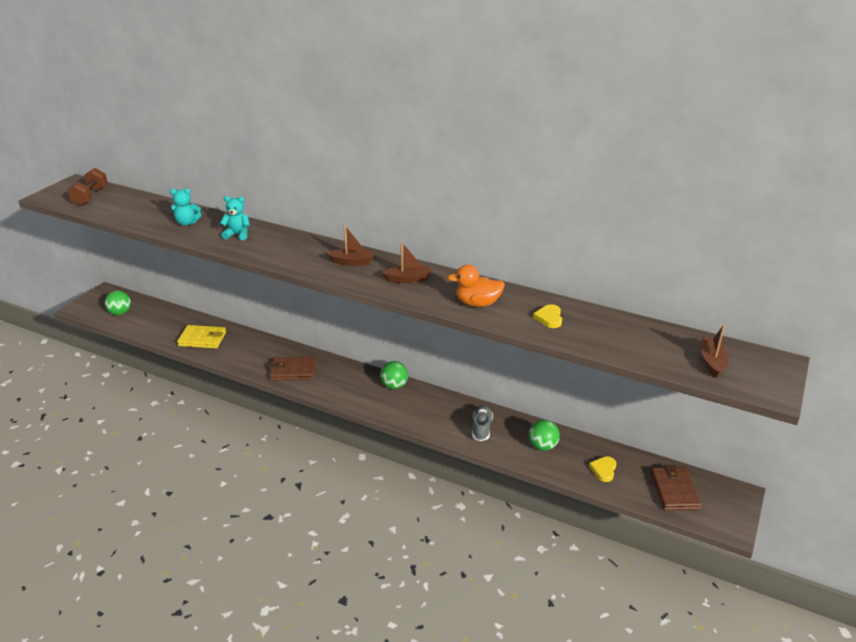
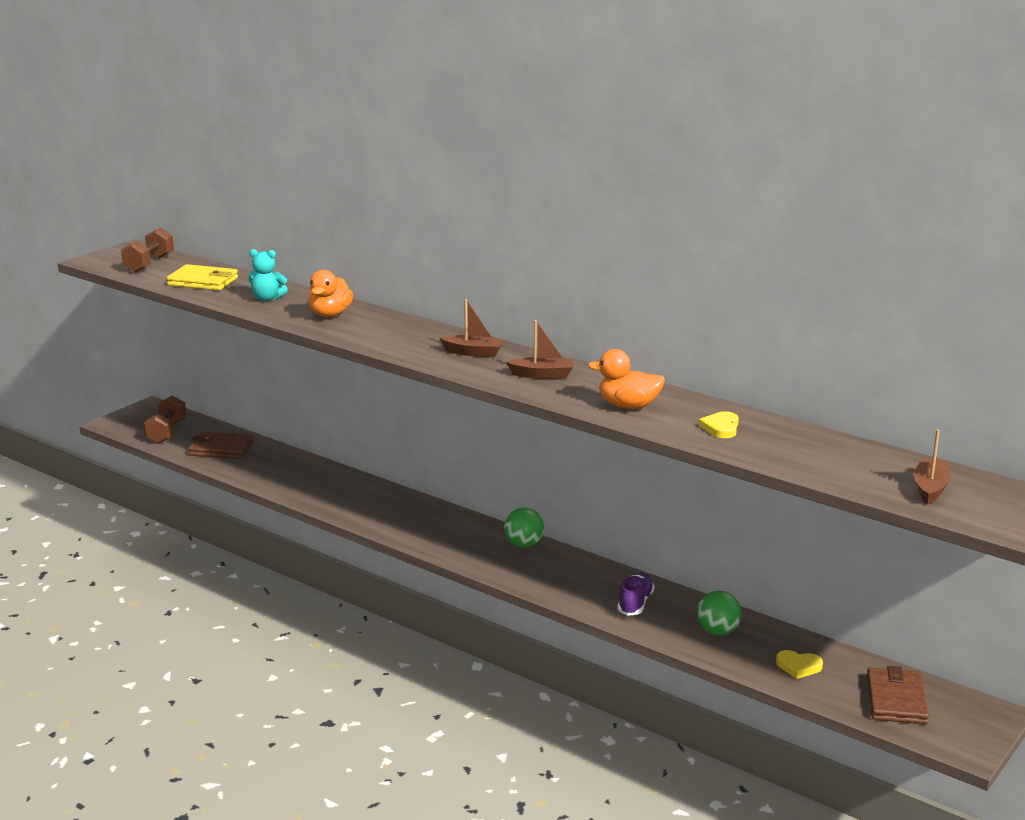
camera: 10 degrees right, 10 degrees down
(120, 313) = (166, 432): green ball -> brown dumbbell
(202, 339) = (271, 470): yellow wallet -> yellow wallet (203, 281)
(237, 234) = (330, 314): turquoise teddy bear -> orange duck
(293, 371) = (386, 516): brown wallet -> brown wallet (221, 449)
(481, 428) = (635, 603): grey shoe -> purple shoe
(603, 470) = (798, 666): yellow heart -> yellow heart turned 105 degrees counterclockwise

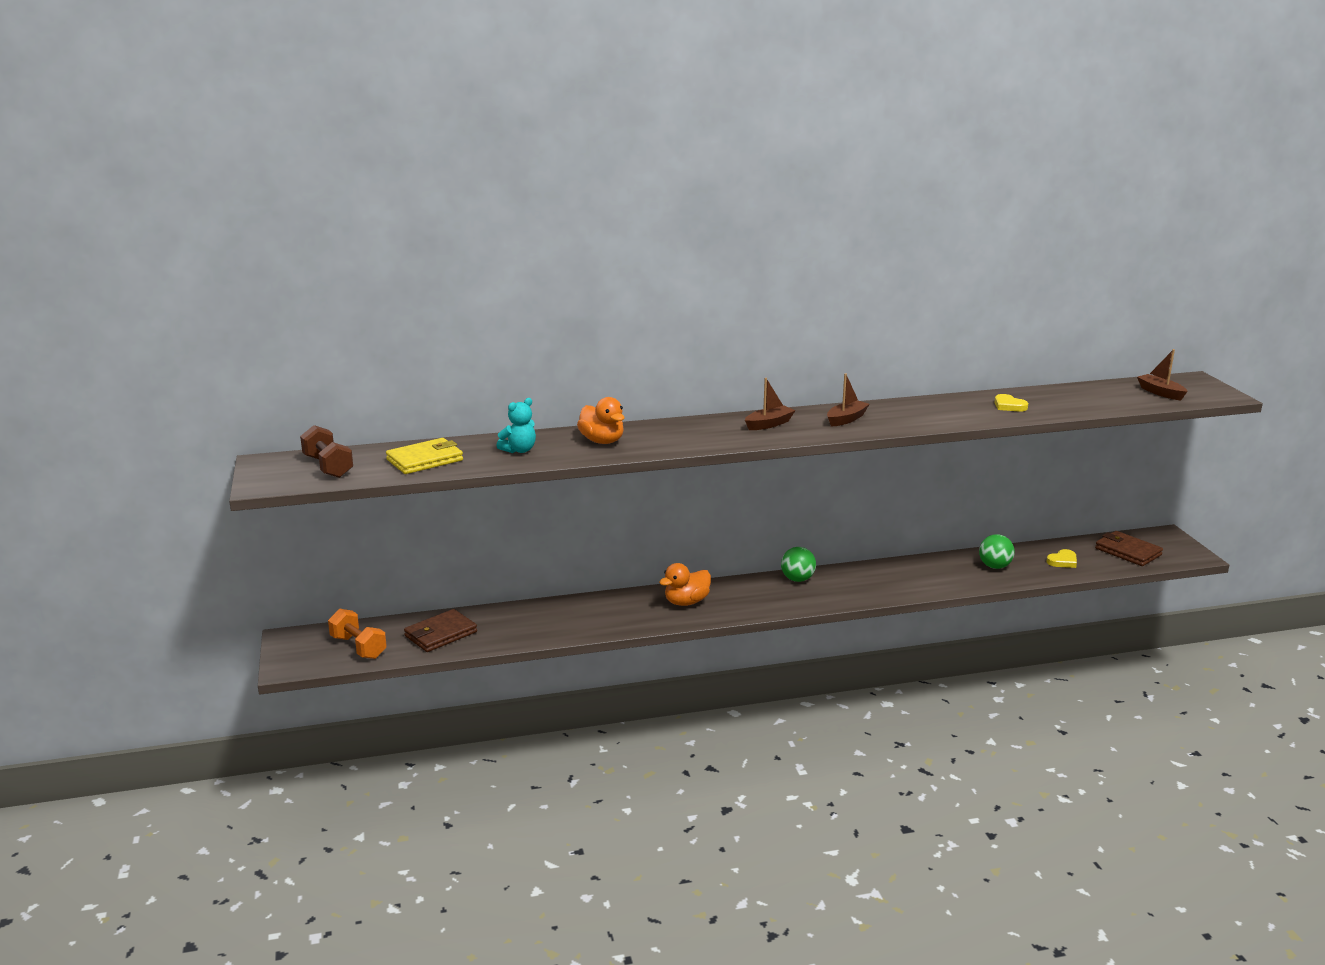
camera: 50 degrees left, 0 degrees up
(166, 432) = (358, 647): brown dumbbell -> orange dumbbell
(628, 406) = (938, 415): orange duck -> orange duck (686, 602)
(635, 603) = (928, 576): purple shoe -> none

